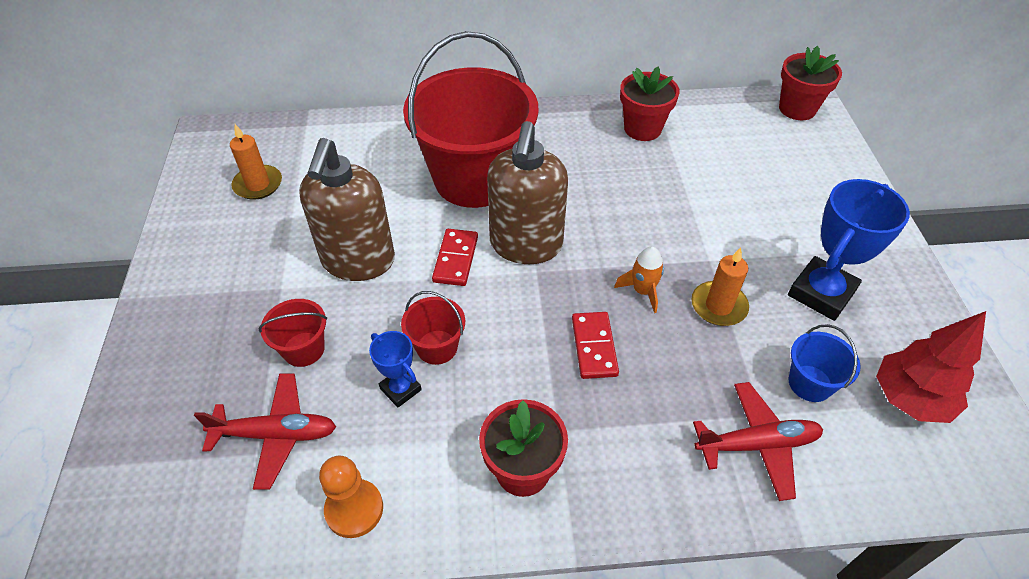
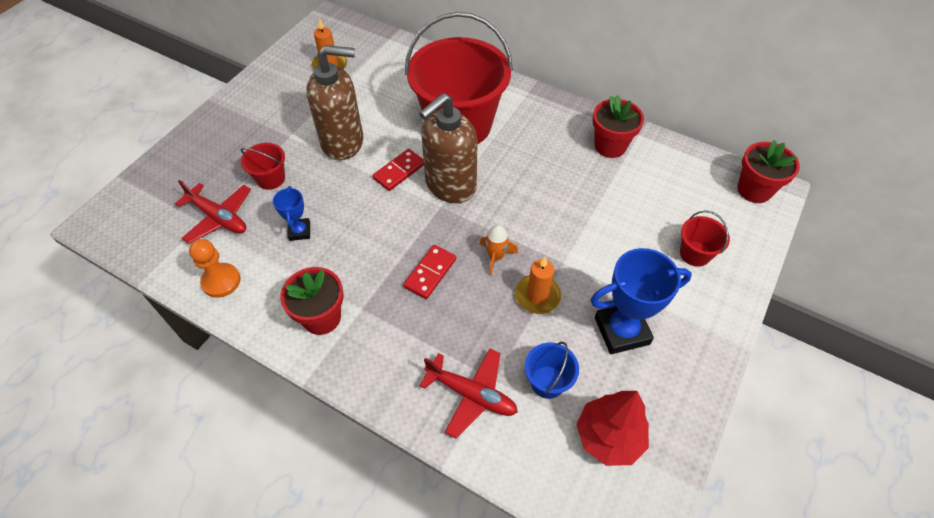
camera: 35 degrees right, 5 degrees up
(358, 261) = (343, 142): brown soap dispenser -> brown soap dispenser turned 135 degrees counterclockwise
(437, 347) = (340, 219): red bucket -> red bucket (695, 253)

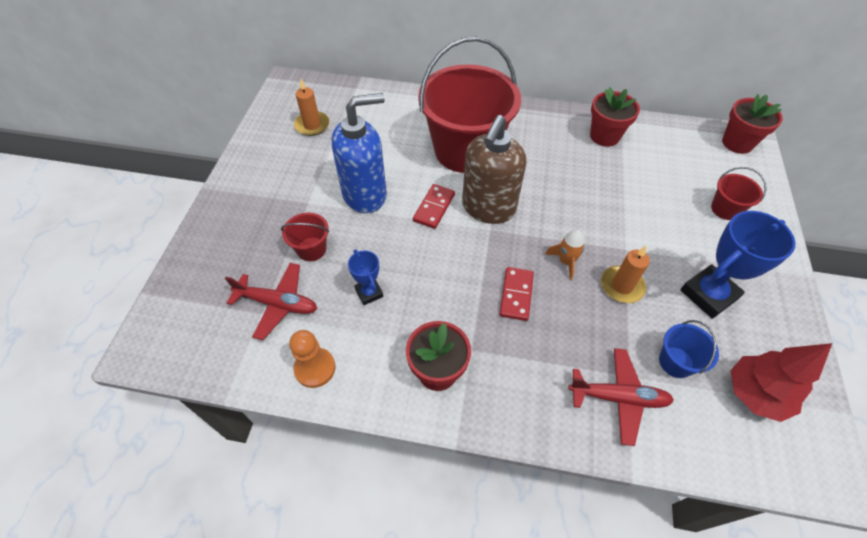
camera: 20 degrees left, 0 degrees up
(343, 142) = (365, 194): brown soap dispenser -> blue soap dispenser

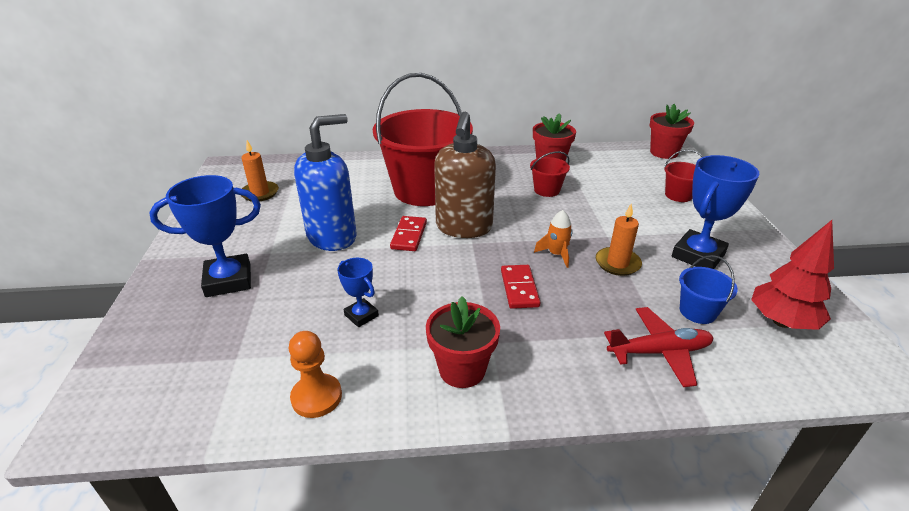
camera: 15 degrees left, 20 degrees down
(268, 228) = (228, 280): none -> blue trophy
(278, 304) = (255, 345): red plane -> none
(311, 249) = (284, 290): red bucket -> red bucket (547, 190)

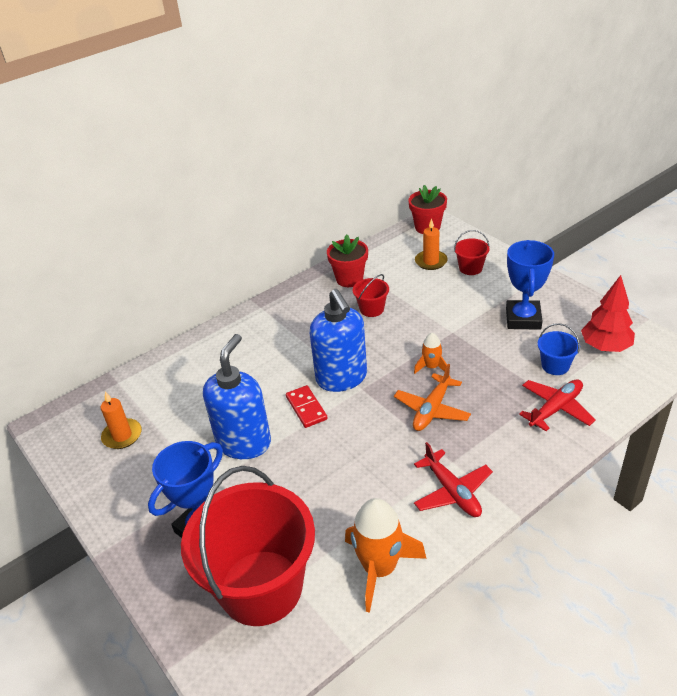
camera: 30 degrees left, 5 degrees up
(316, 397) = (379, 568): orange pawn -> orange rocket
(361, 315) = (344, 494): blue trophy -> none
(425, 190) = (272, 357): red bucket -> red bucket (261, 587)
(462, 369) = (452, 492): red flower pot -> red plane
(464, 227) = (342, 378): brown soap dispenser -> blue soap dispenser
(519, 288) = (432, 410): red domino -> orange plane
(617, 263) = (478, 353): orange candle -> orange candle (431, 261)

